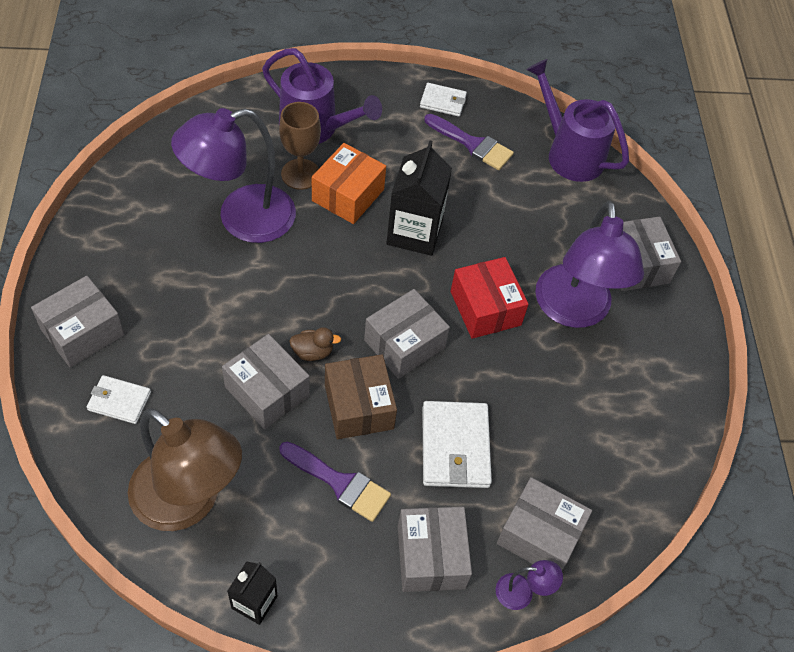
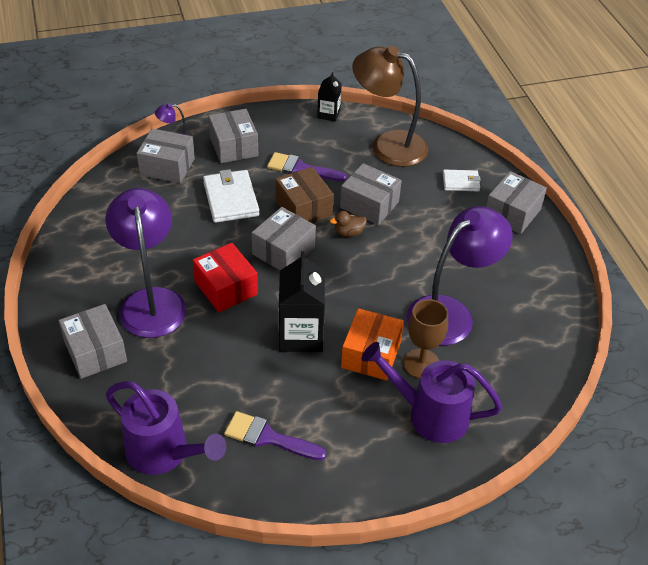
camera: 170 degrees right, 10 degrees down
(443, 102) = (312, 483): white wallet -> none

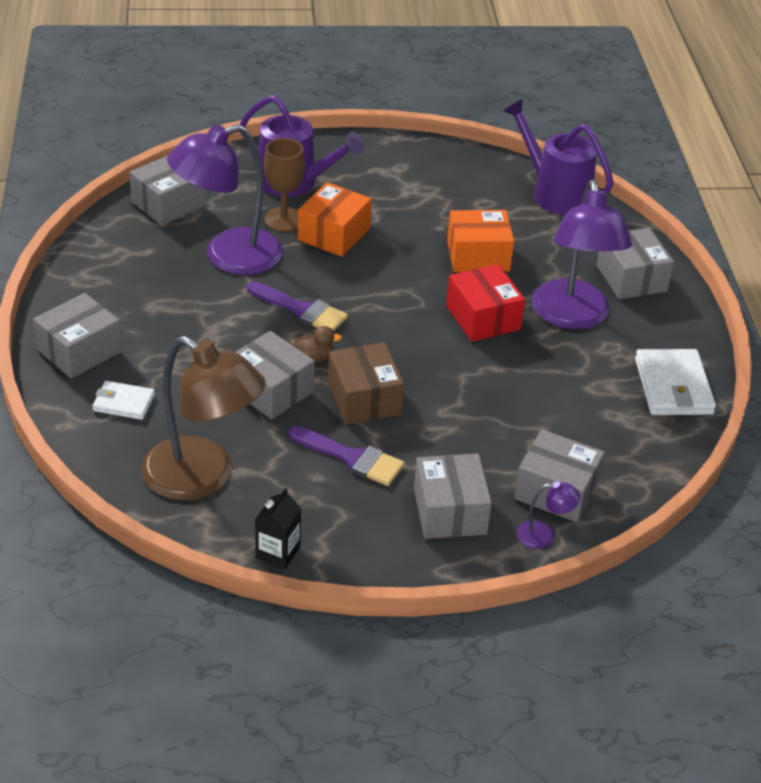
camera: 170 degrees left, 5 degrees down
(231, 199) = (464, 426): white wallet -> white wallet (673, 387)
(236, 353) = (478, 256): none -> orange box
(268, 437) = (456, 189): purple brush -> purple brush (302, 310)
(283, 251) = (404, 348): grey box -> grey box (168, 204)
(301, 335) = (404, 261): black carton -> none

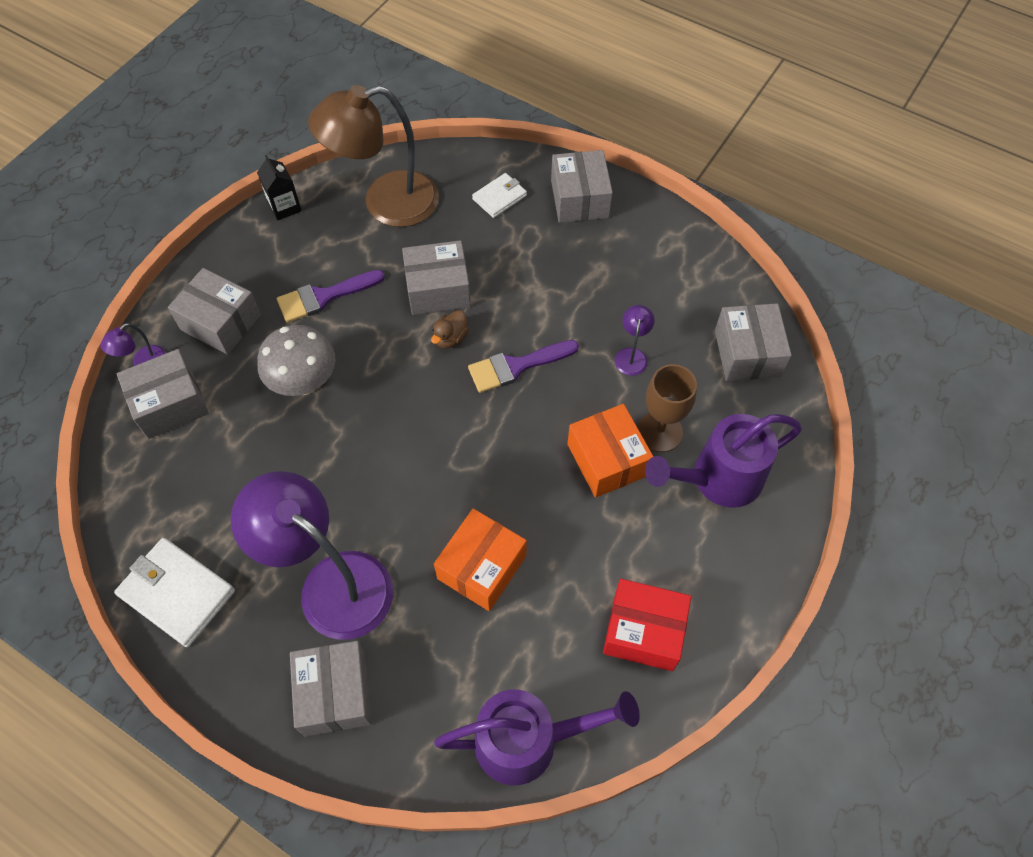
camera: 130 degrees right, 20 degrees up
(228, 256) = (631, 355): purple lamp -> purple lamp, size x0.41
(364, 398) = (376, 343): brown box -> none
(445, 420) = (304, 383): none -> grey mushroom
(483, 318) = (393, 502): red box -> red box (643, 631)
(631, 278) = (335, 693): grey box -> grey box turned 60 degrees clockwise

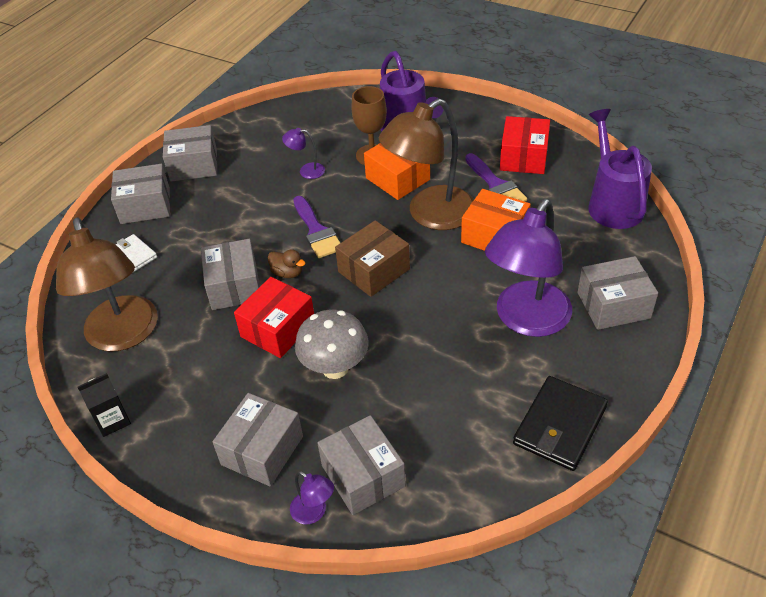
camera: 90 degrees left, 15 degrees down
(177, 593) = (559, 426): white wallet -> black wallet
(324, 297) = (236, 368): purple brush -> purple brush (496, 185)
(368, 331) = (278, 329): none -> red box
(440, 424) = (374, 270): none -> brown box
(531, 494) = (430, 215): none -> brown lamp
(607, 460) = (397, 179): orange box -> orange box turned 75 degrees clockwise
(747, 353) = (305, 118): grey box -> grey box (194, 165)

